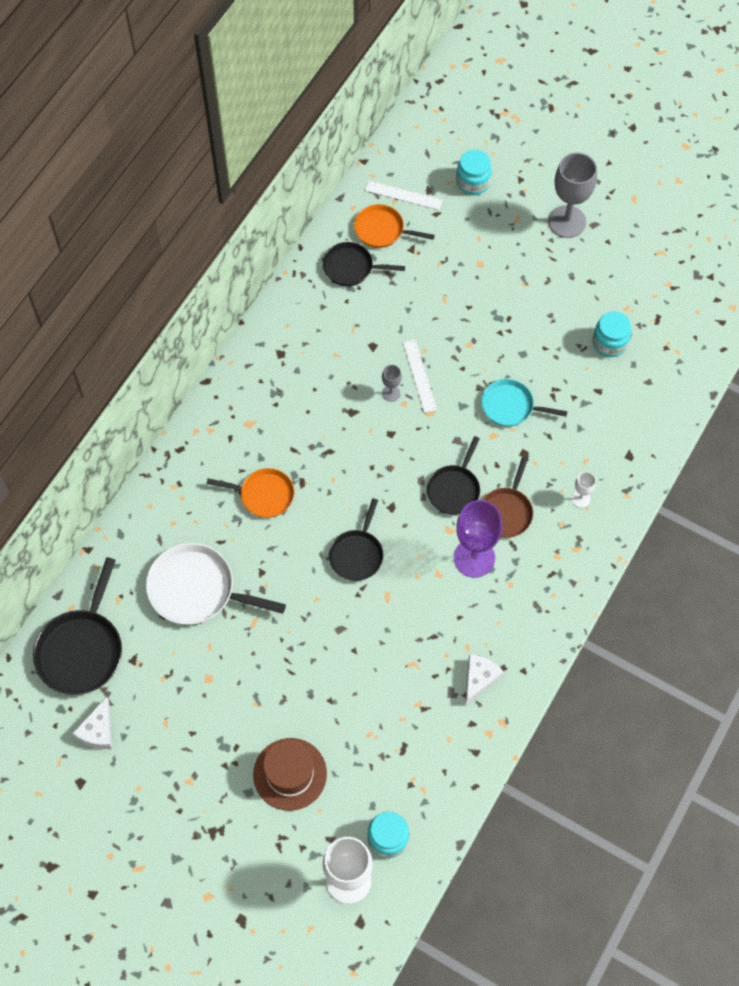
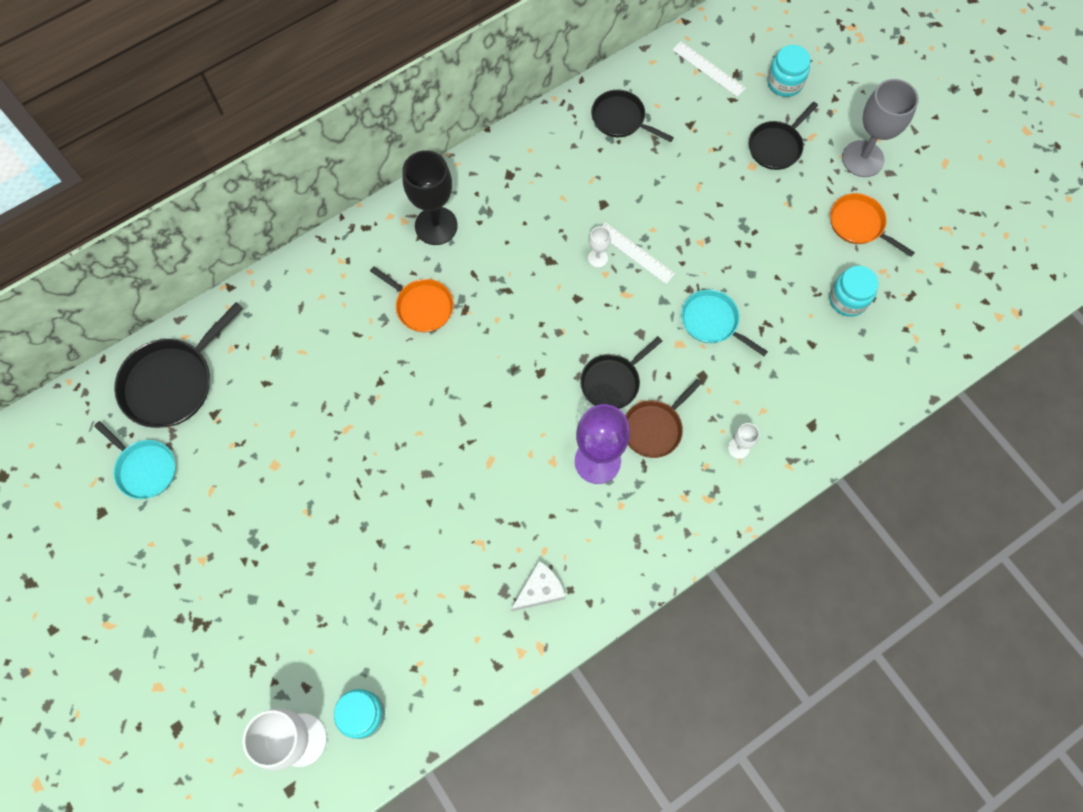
camera: 25 degrees right, 5 degrees up
(98, 730) = (144, 468): white cheese -> turquoise pan
(197, 589) = (310, 371): white pan -> none
(240, 422) = (436, 226): none -> black goblet
(290, 774) = (301, 599): brown hat -> none
(357, 554) = (482, 405): black pan -> black pan (776, 146)
(382, 230) = (670, 94): orange pan -> orange pan (859, 224)
(391, 393) = (597, 258): grey goblet -> white goblet
(419, 376) = (635, 252): white ruler -> white ruler turned 60 degrees counterclockwise

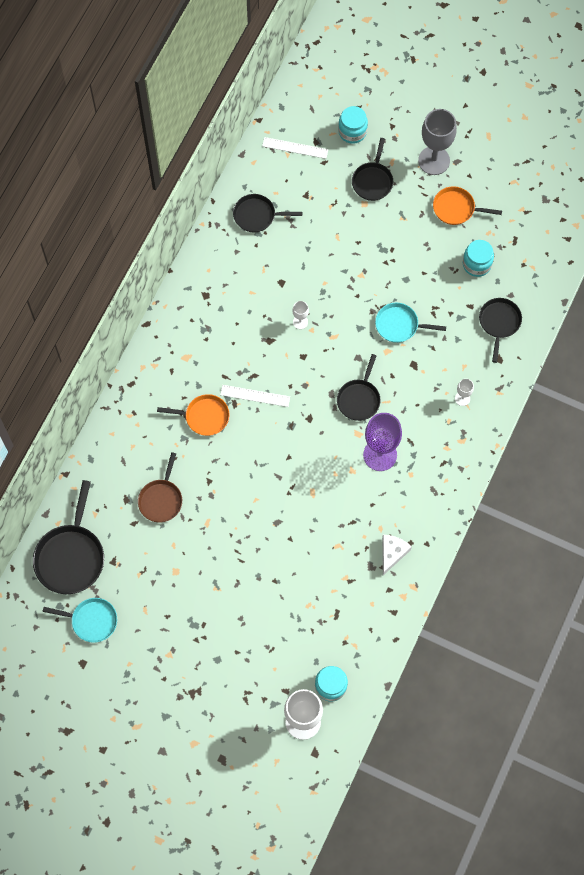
camera: 30 degrees left, 0 degrees up
(436, 226) = (178, 357): black goblet -> none
(635, 252) = (322, 305): white ruler -> white ruler (255, 395)
(654, 428) = (403, 414): brown pan -> brown pan (161, 499)
(836, 382) = (499, 323): none -> black pan

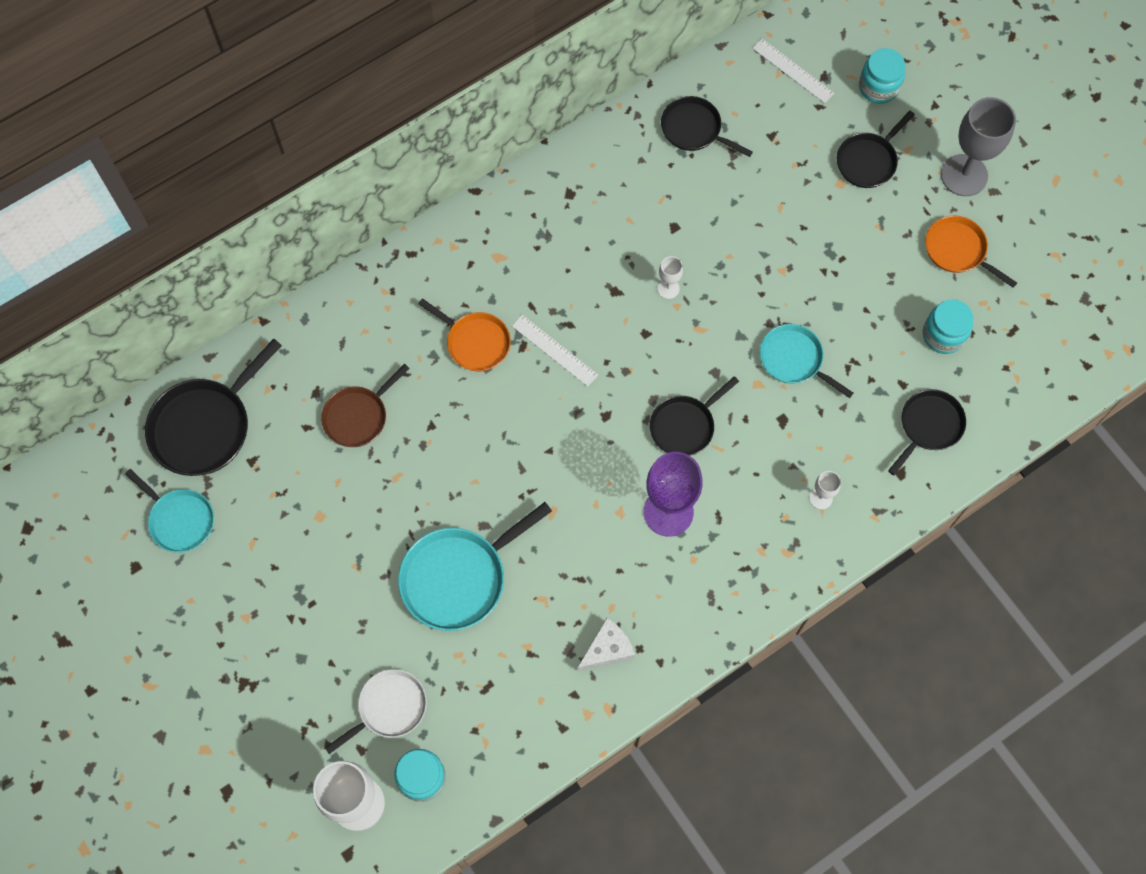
camera: 30 degrees right, 0 degrees up
(281, 561) = (458, 577): none -> turquoise pan
(287, 658) = (389, 708): none -> white pan

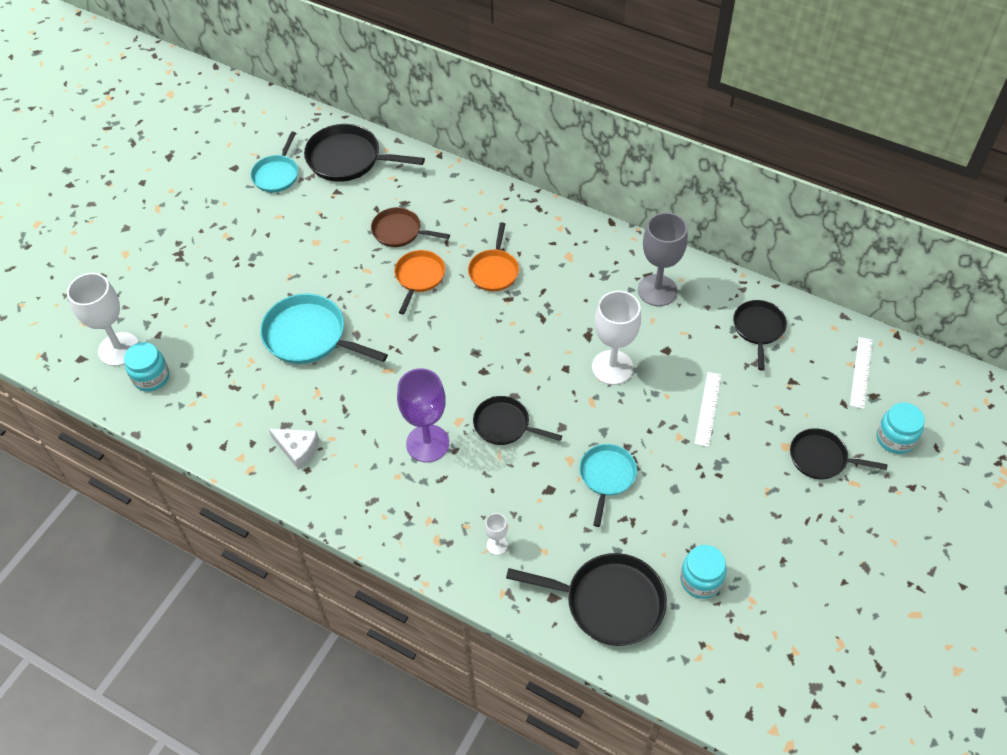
camera: 65 degrees right, 15 degrees down
(389, 708) = (195, 337): white pan -> none
(554, 350) = (517, 319): white ruler -> white ruler (708, 409)
(668, 288) = (612, 367): white goblet -> white goblet, size x2.15
(928, 426) = (608, 602): black pan -> black pan, size x1.58
(958, 250) = (788, 560): orange pan -> orange pan (419, 277)
(964, 175) = (863, 536): grey goblet -> grey goblet (657, 290)

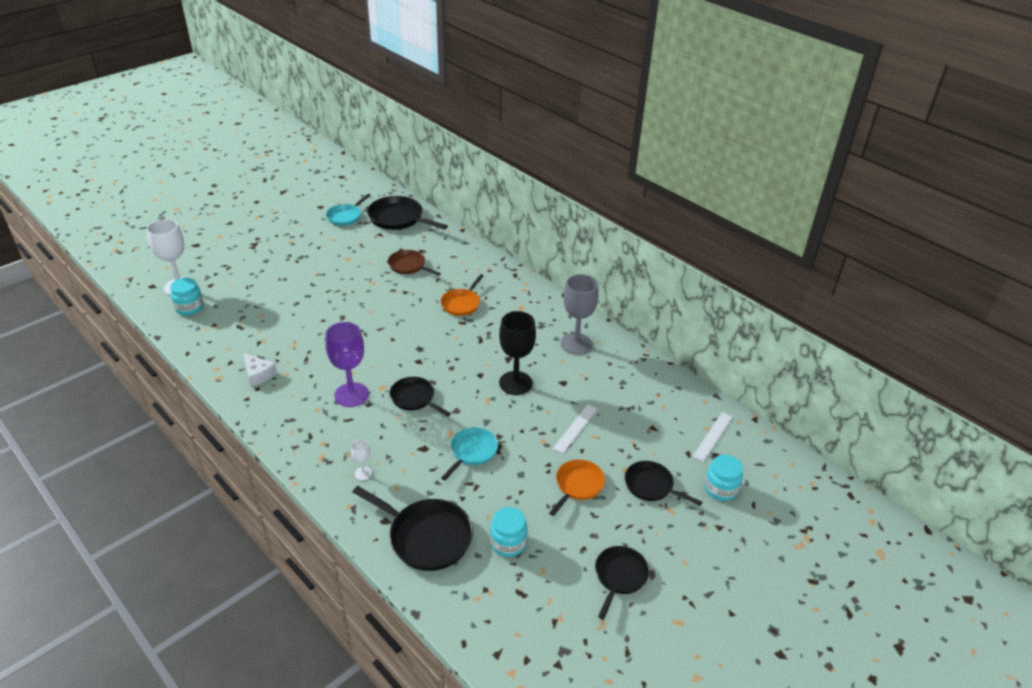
camera: 15 degrees right, 15 degrees down
(309, 336) = (309, 310): turquoise pan -> none
(419, 277) = (406, 295): orange pan -> orange pan (578, 485)
(612, 367) = (515, 383): white goblet -> black goblet
(758, 329) = (642, 387): black pan -> black pan (619, 576)

